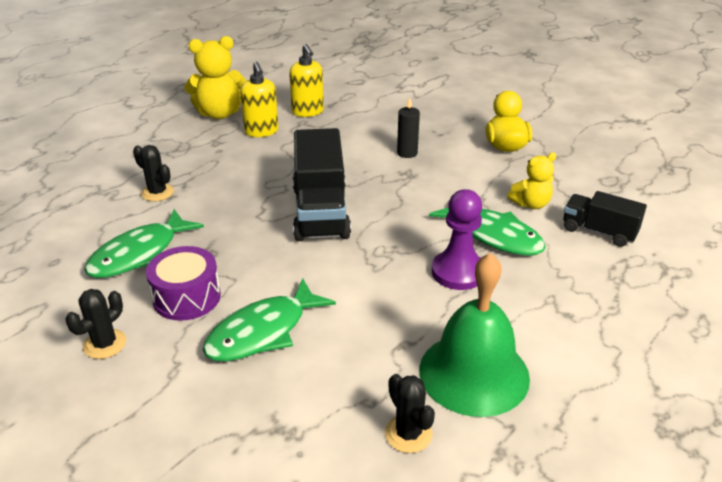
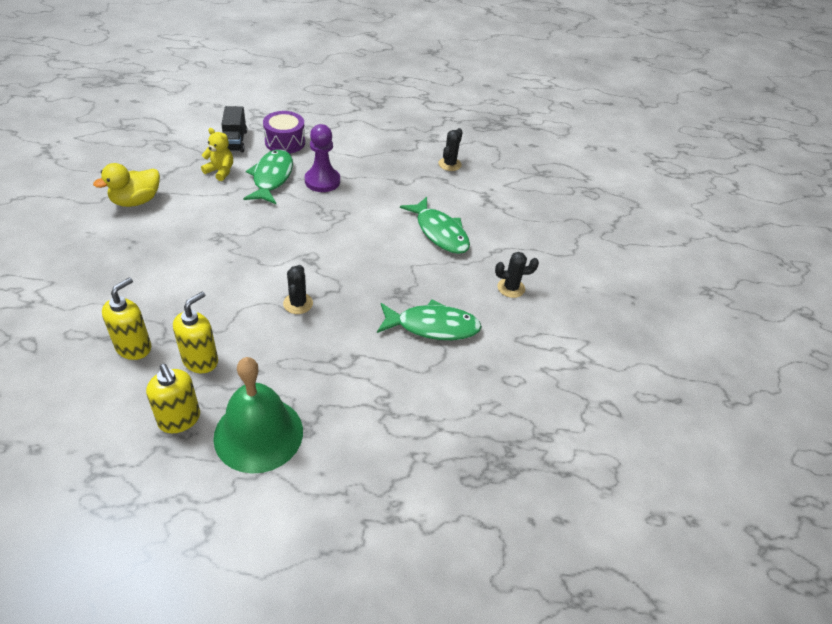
camera: 130 degrees left, 10 degrees up
(157, 193) = (357, 368): black cactus -> black cactus (298, 303)
(187, 297) = (446, 277): purple drum -> purple drum (285, 142)
(219, 113) = (179, 419): yellow teddy bear -> yellow soap dispenser
(263, 332) = (439, 232): green fish -> green fish turned 45 degrees clockwise
(320, 212) = (306, 261): black truck -> none
(407, 153) = (182, 249): black candle -> none
(474, 373) = (396, 156): green bell -> green bell (258, 434)

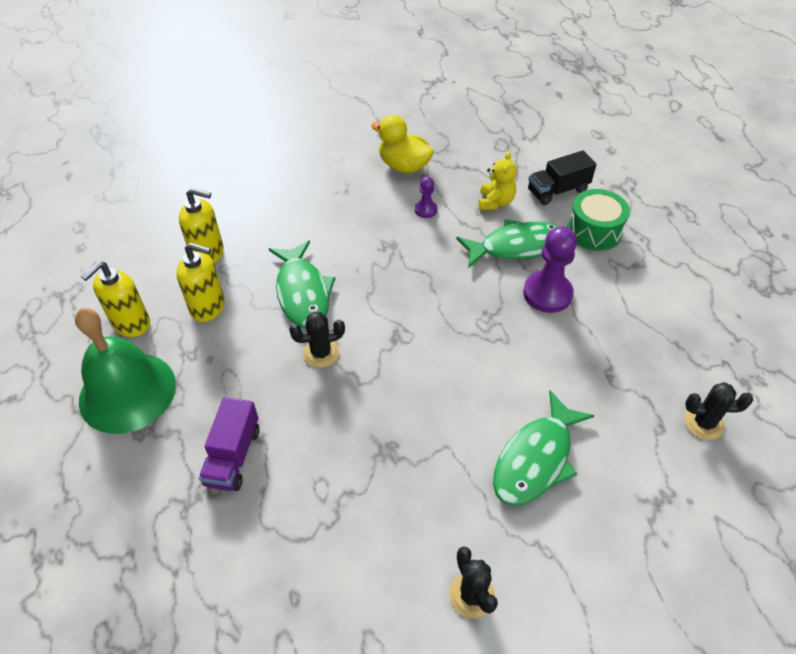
camera: 75 degrees right, 5 degrees up
(197, 206) = (426, 210): none -> purple pawn
(285, 142) = (594, 231): purple drum -> green drum
(361, 375) = (233, 456): none -> purple truck
(433, 326) = (344, 509): green fish -> green fish (302, 293)

